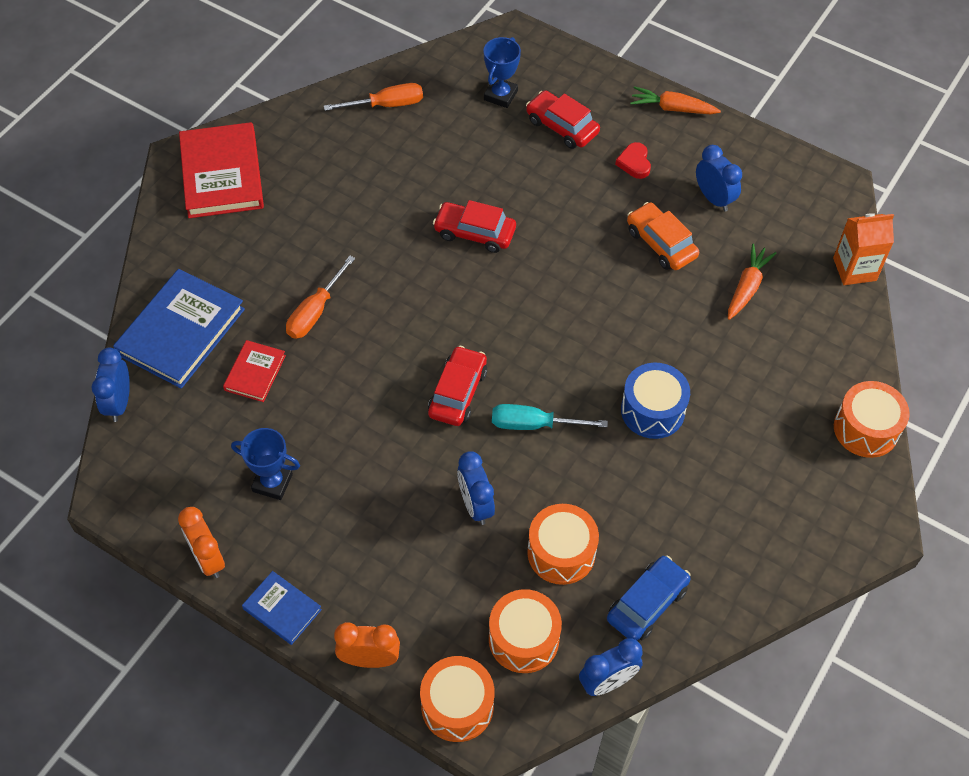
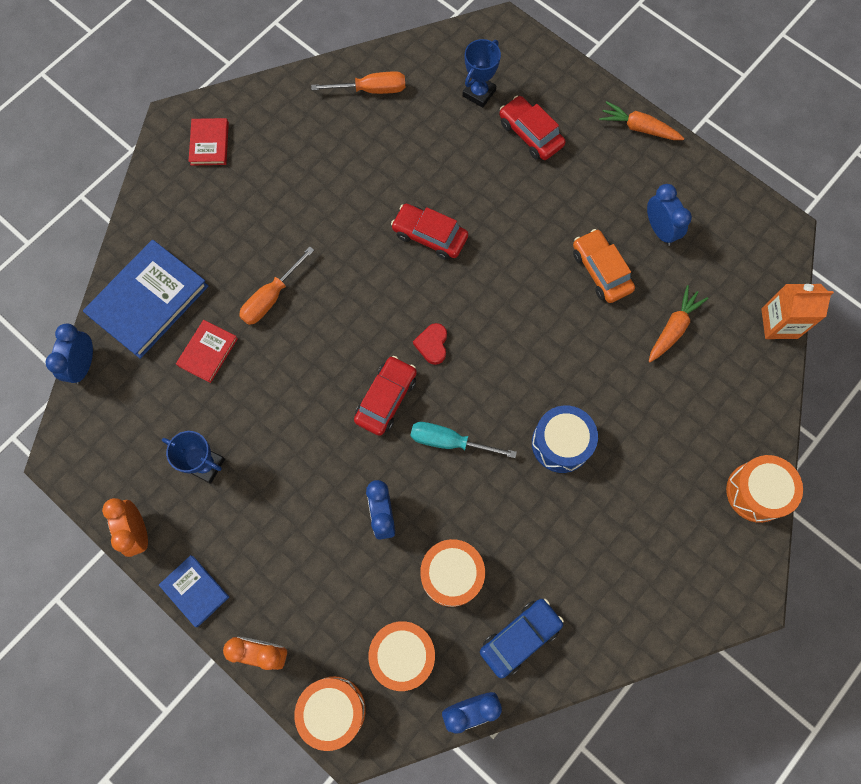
camera: 10 degrees right, 15 degrees up
(222, 174) = (209, 143): red book -> red book, size x0.52
(634, 163) = (592, 182): red heart -> red heart (432, 344)

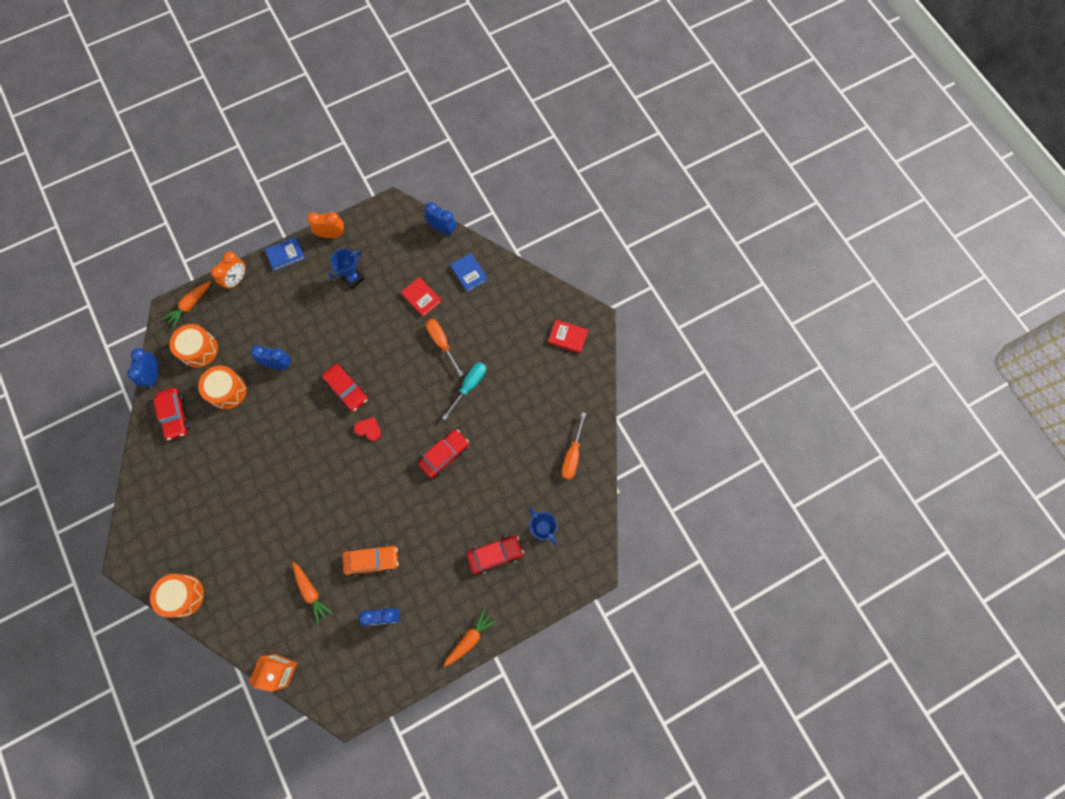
camera: 110 degrees right, 0 degrees up
(148, 301) = (469, 273): blue book -> blue book, size x0.52
(333, 710) = (190, 305): orange drum -> orange carrot
(449, 441) = (303, 417): turquoise screwdriver -> turquoise screwdriver (469, 386)
(520, 637) = (175, 415): blue car -> red car
(561, 443) = (271, 484): blue drum -> none

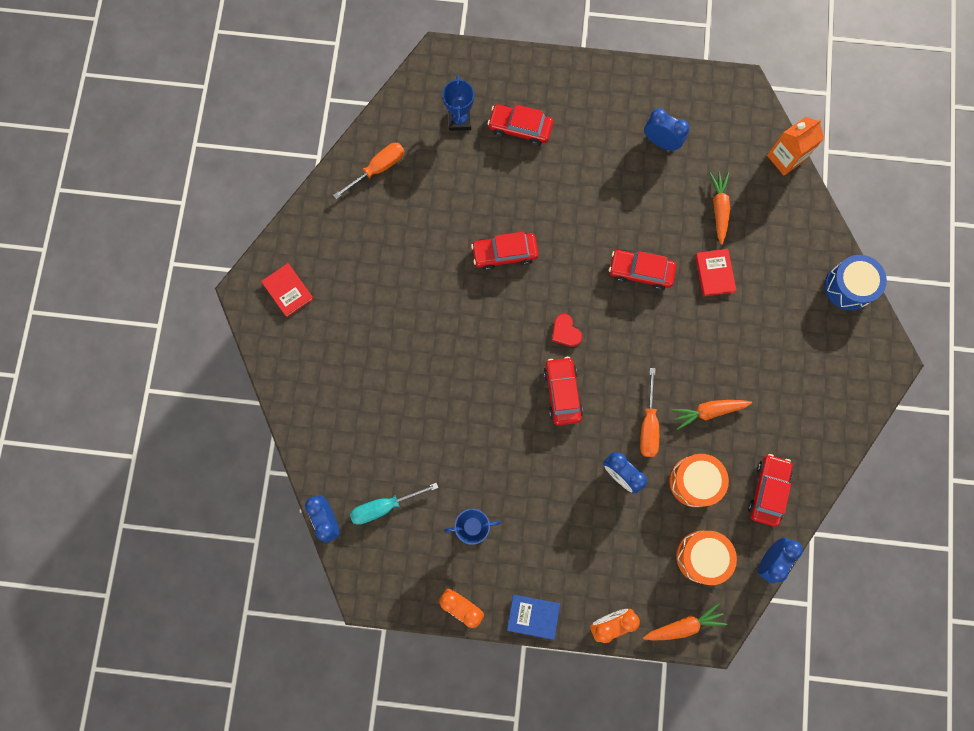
camera: 145 degrees left, 5 degrees up
(183, 596) = (848, 287): orange drum -> blue drum
(342, 505) = (640, 272): none -> red car
(372, 560) = (642, 199): orange car -> none
(421, 297) = (411, 447): red book -> red book (714, 273)
(442, 343) = (426, 376): orange screwdriver -> orange screwdriver (648, 424)
(469, 273) = (337, 440): blue book -> none
(469, 386) = (430, 308): turquoise screwdriver -> turquoise screwdriver (384, 506)
(470, 638) = (593, 73): orange carrot -> orange carrot (708, 411)

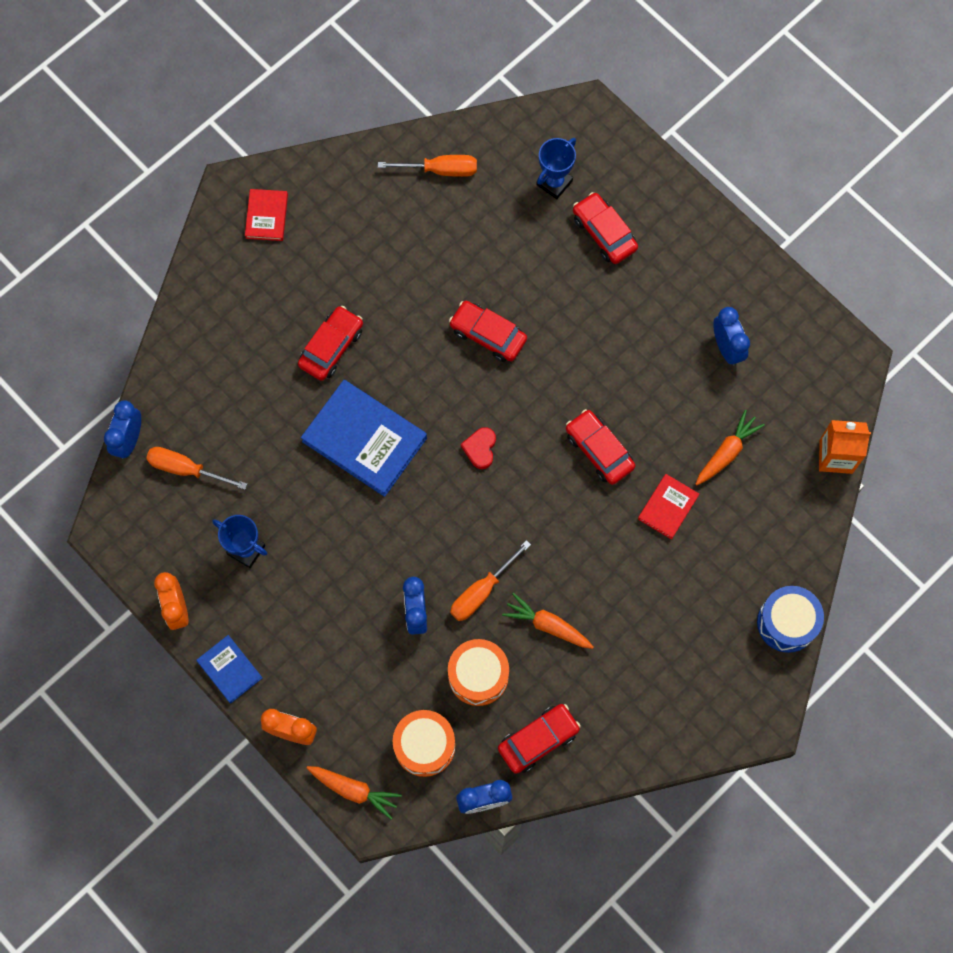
camera: 40 degrees right, 5 degrees down
(384, 506) = (186, 469): turquoise screwdriver -> orange screwdriver
(486, 388) = (364, 440): none -> blue book
(562, 393) = (429, 499): red car -> red car (331, 347)

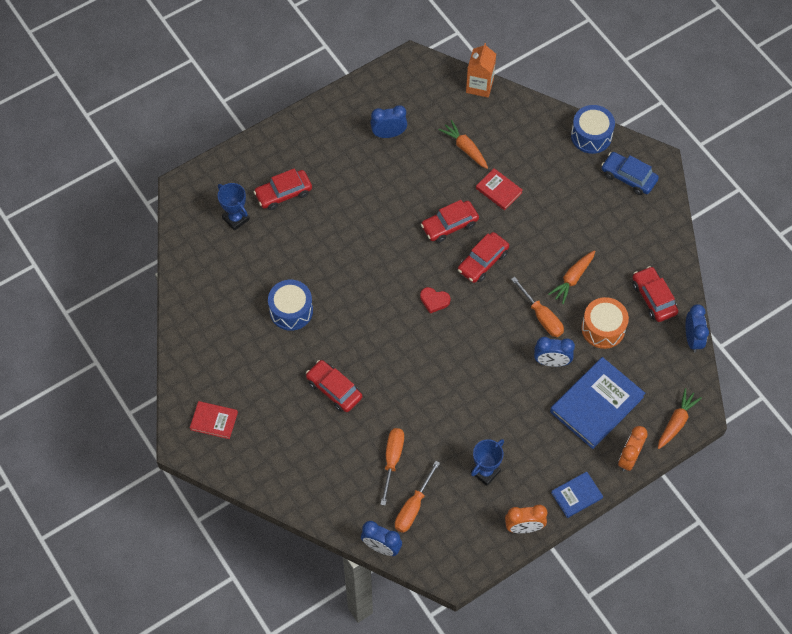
camera: 80 degrees left, 10 degrees down
(364, 440) = (413, 377): blue book -> blue book (596, 404)
(424, 746) = (649, 371): orange drum -> none
(433, 275) = (291, 311): none -> blue drum
(440, 170) = (206, 292): orange screwdriver -> orange screwdriver (392, 460)
(488, 335) = (347, 282): red car -> red car (483, 261)
(728, 684) = (628, 177): none -> blue car

